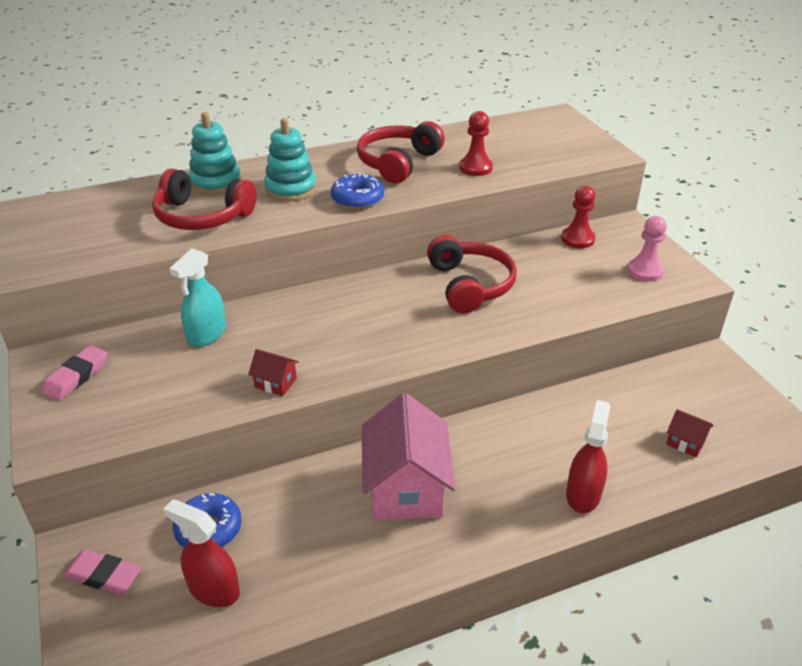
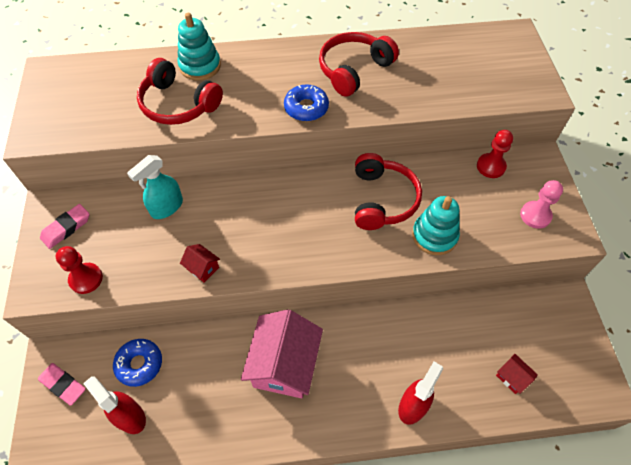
camera: 15 degrees right, 20 degrees up
(291, 189) = (256, 85): turquoise stacking toy -> turquoise stacking toy (434, 236)
(475, 168) = (418, 88): red pawn -> red pawn (86, 279)

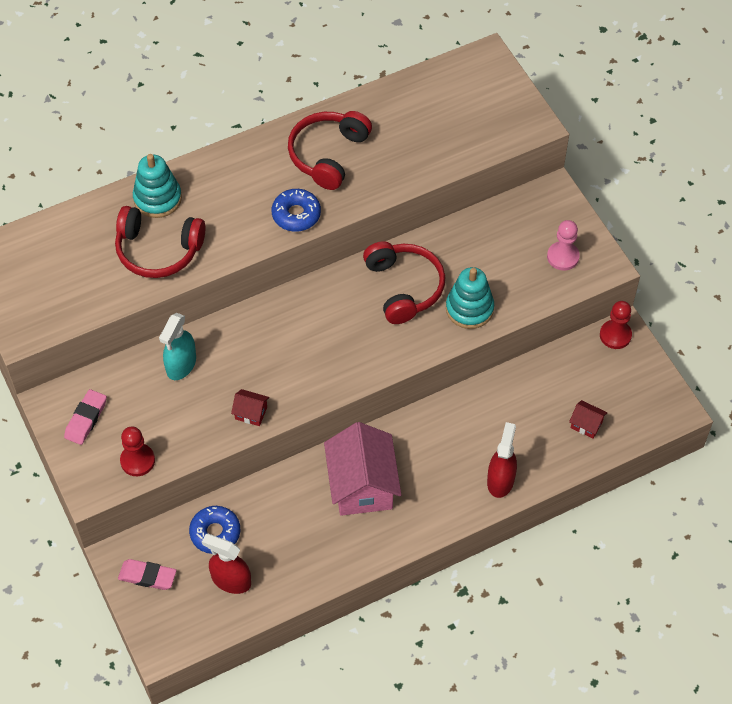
camera: 20 degrees left, 0 degrees up
(490, 166) = (504, 216): red pawn -> red pawn (615, 335)

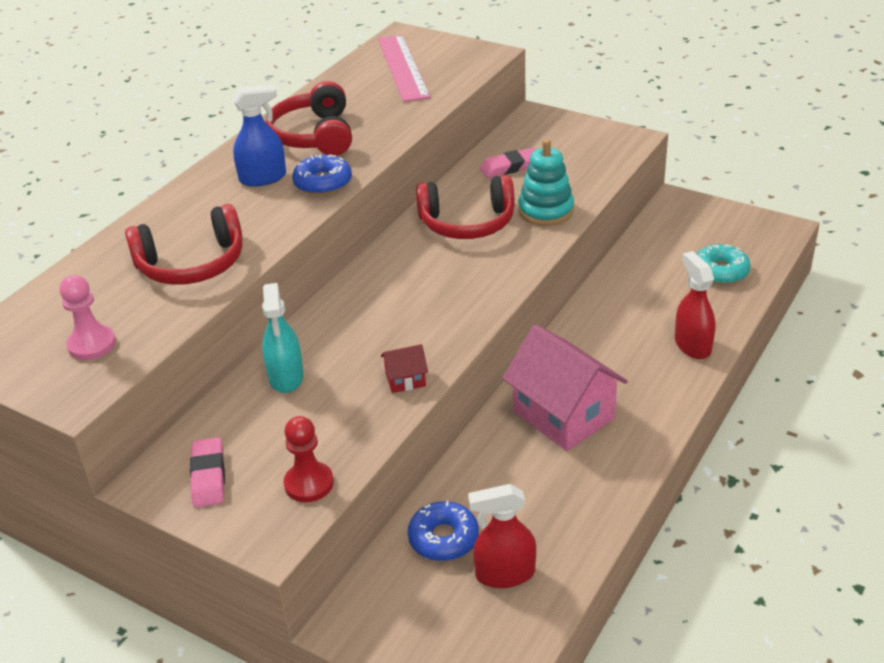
camera: 30 degrees left, 20 degrees down
(147, 576) = (399, 625): pink eraser -> pink eraser (510, 167)
(157, 198) = (156, 229): turquoise stacking toy -> none
(260, 184) = (263, 178): none -> blue spray bottle
(404, 287) = (467, 222): red headphones -> red headphones turned 135 degrees clockwise
(454, 104) = (403, 67): none -> pink ruler
(563, 257) = (589, 147): pink pawn -> pink pawn (92, 344)
(586, 425) = (720, 271): red house -> turquoise donut
(615, 335) = (673, 205): red pawn -> none

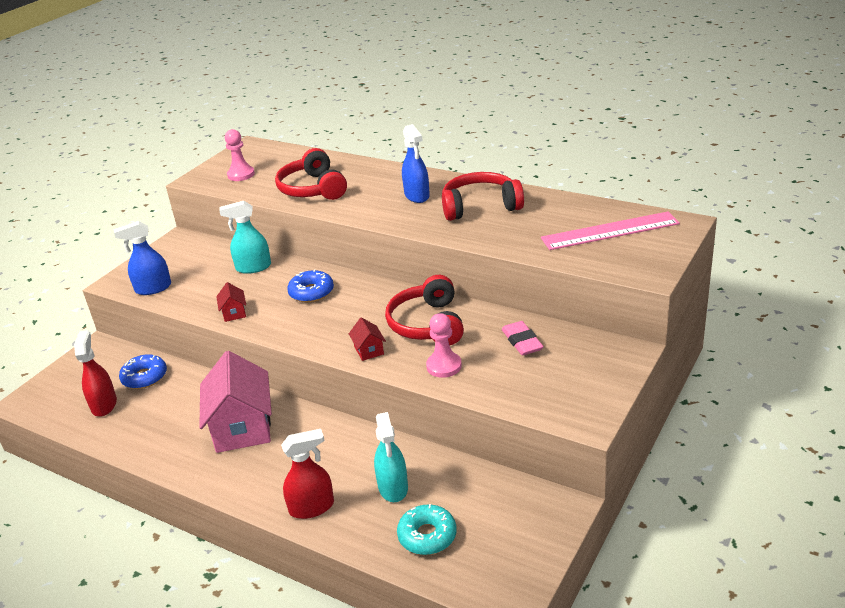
camera: 90 degrees right, 5 degrees down
(208, 476) = (174, 255): pink eraser -> none
(309, 483) = (153, 288): red pawn -> blue spray bottle
(323, 183) = (406, 219): blue donut -> blue donut (311, 292)
(511, 260) = (369, 350): none -> red house
(546, 211) = (444, 366): turquoise stacking toy -> pink pawn
(563, 415) = (242, 427): pink house -> pink house turned 60 degrees counterclockwise
(660, 293) = (393, 488): none -> turquoise spray bottle

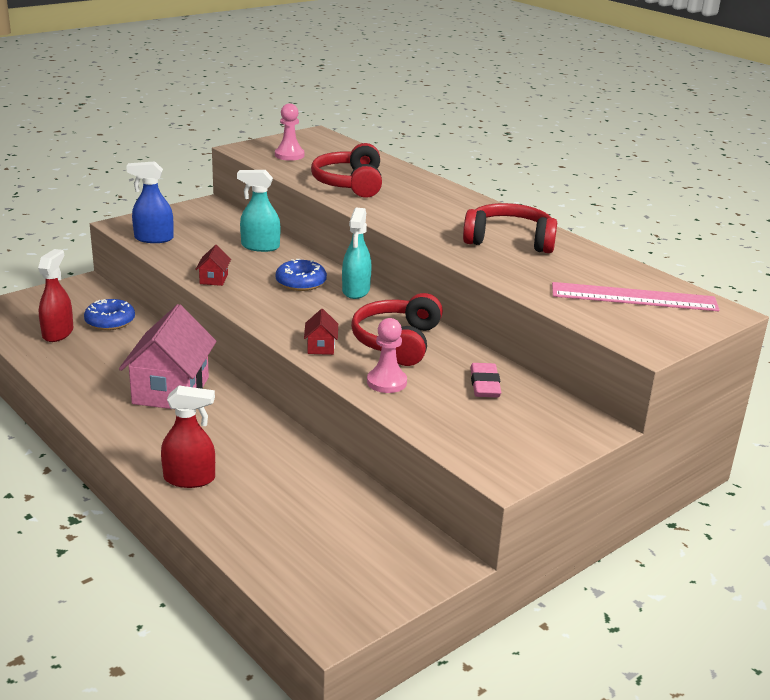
camera: 15 degrees right, 5 degrees down
(393, 488) = (280, 488): turquoise spray bottle -> turquoise spray bottle (356, 291)
(417, 196) = (450, 215): blue spray bottle -> none
(427, 536) = (285, 541): turquoise donut -> none

